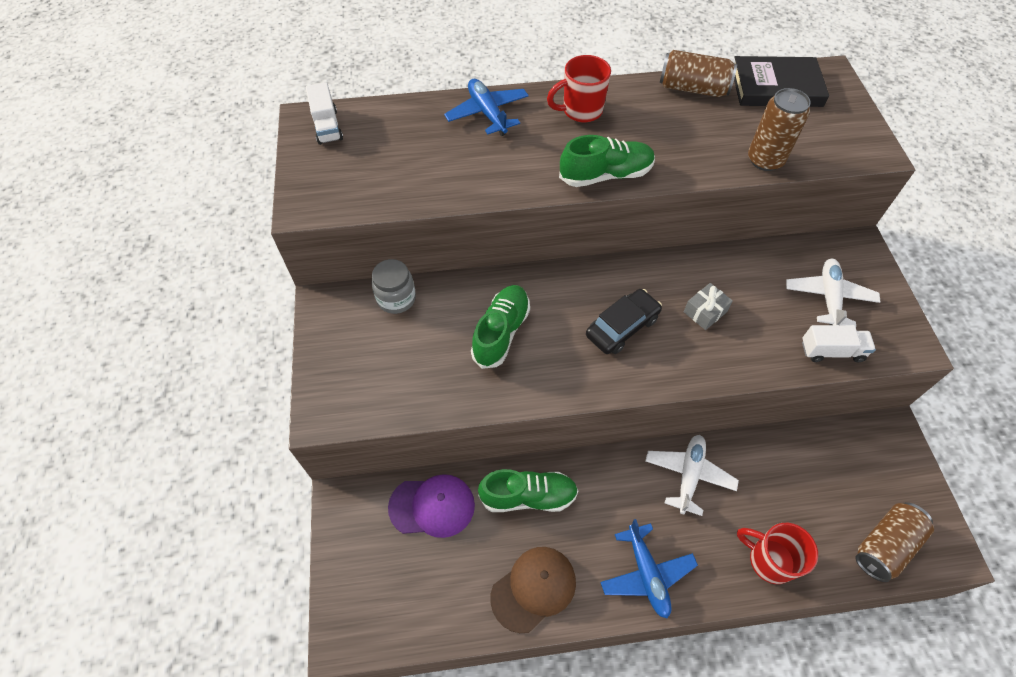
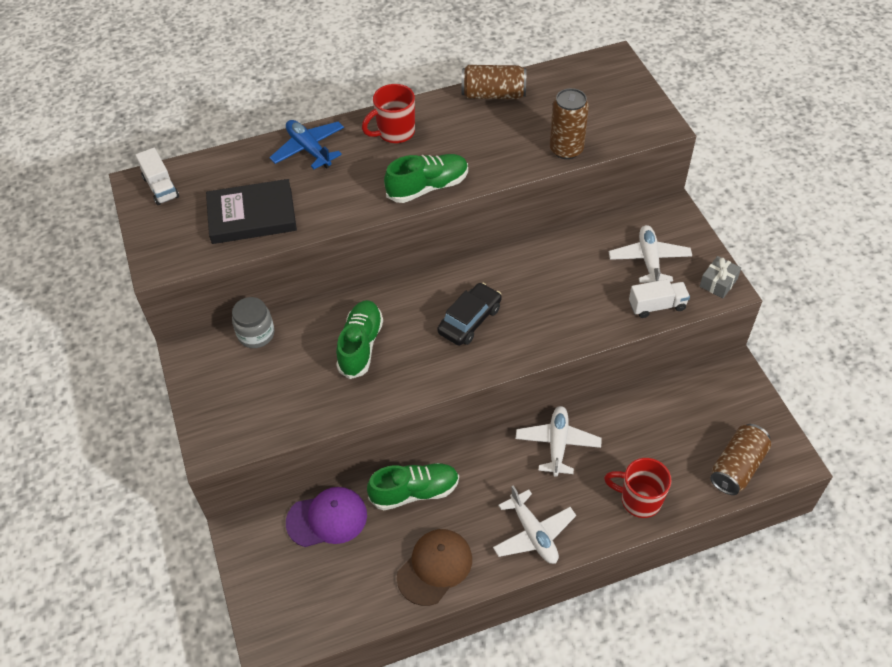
camera: 10 degrees left, 5 degrees down
(646, 574) = (533, 534): blue plane -> white plane
(705, 312) = (542, 293): grey gift -> grey gift (718, 283)
(776, 87) = (568, 81): black book -> black book (252, 216)

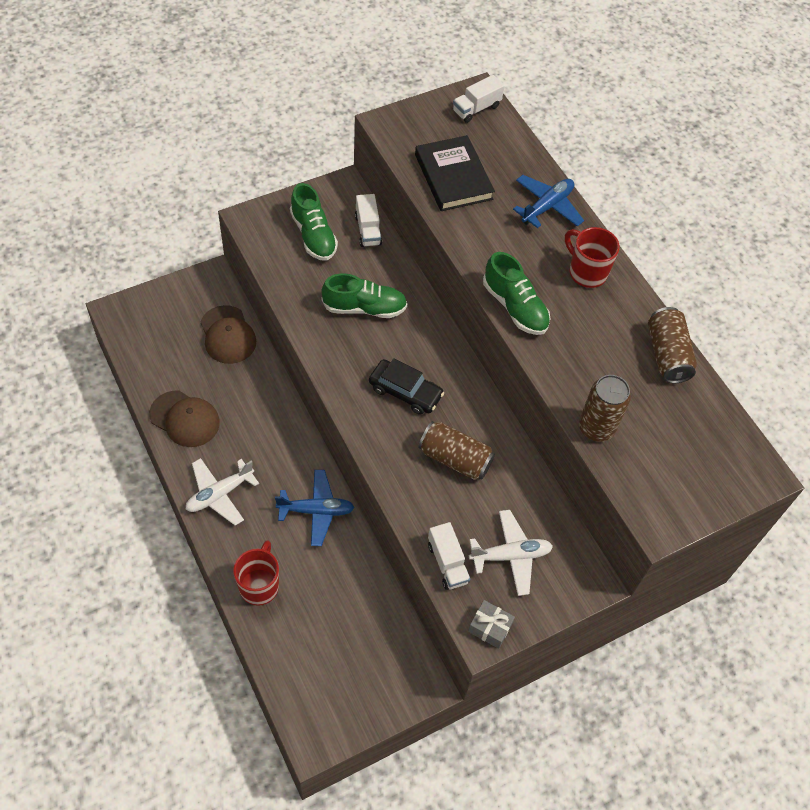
camera: 75 degrees right, 5 degrees up
(256, 334) = (368, 230): grey jar -> white truck
(327, 518) = (228, 335): purple cap -> brown cap
(414, 492) = (257, 396): green shoe -> green shoe (313, 235)
(557, 444) = (316, 511): white plane -> blue plane
(737, 467) = (303, 681): brown can -> brown can (455, 459)

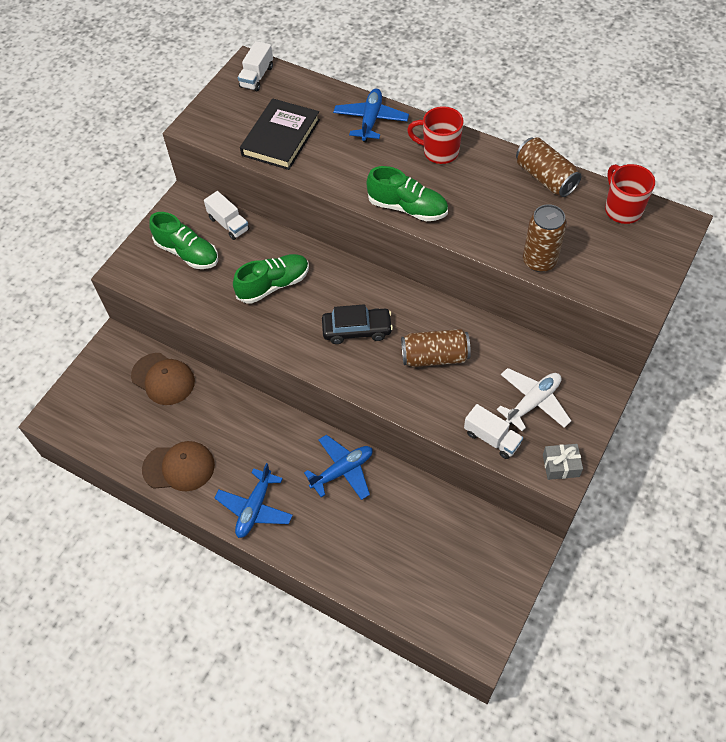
camera: 25 degrees left, 0 degrees up
(219, 494) = (255, 508): white plane -> blue plane
(259, 585) = (343, 558): red mug -> red mug (622, 209)
(453, 177) = (280, 137): black book -> black book turned 75 degrees clockwise

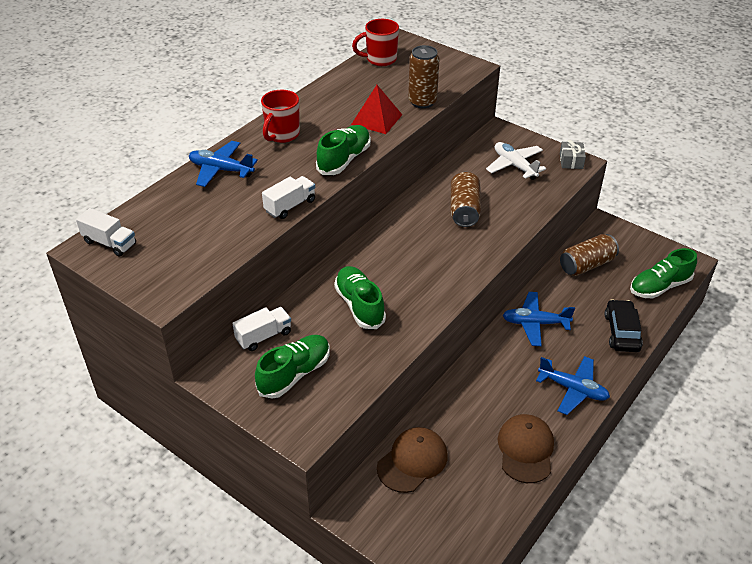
camera: 85 degrees left, 15 degrees down
(280, 137) = (216, 231): black book -> none
(342, 471) = (535, 323): blue plane -> blue plane turned 60 degrees counterclockwise
(357, 330) = (427, 253): black car -> black car (622, 332)
(425, 607) = (659, 286): none -> green shoe
(490, 224) = (377, 119): none -> red pyramid
(492, 438) = (546, 190): white truck -> white truck (290, 206)
(545, 178) = (335, 87): brown can -> brown can (586, 265)

